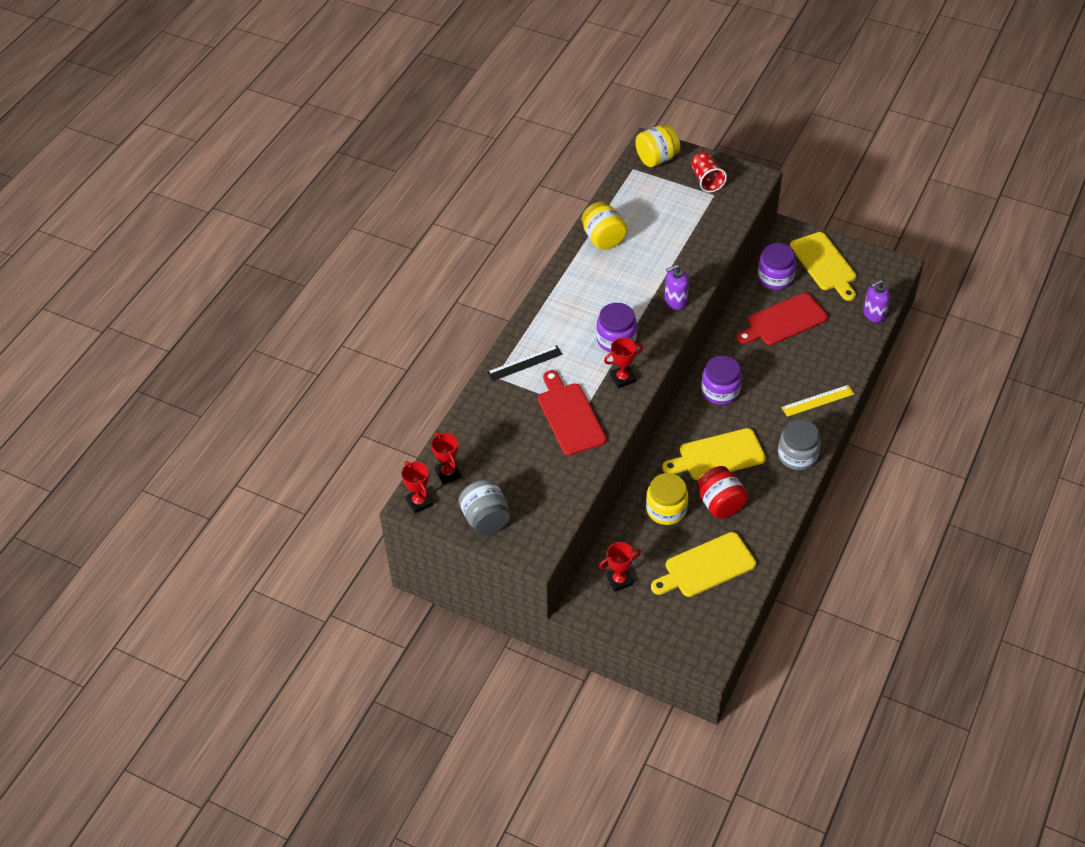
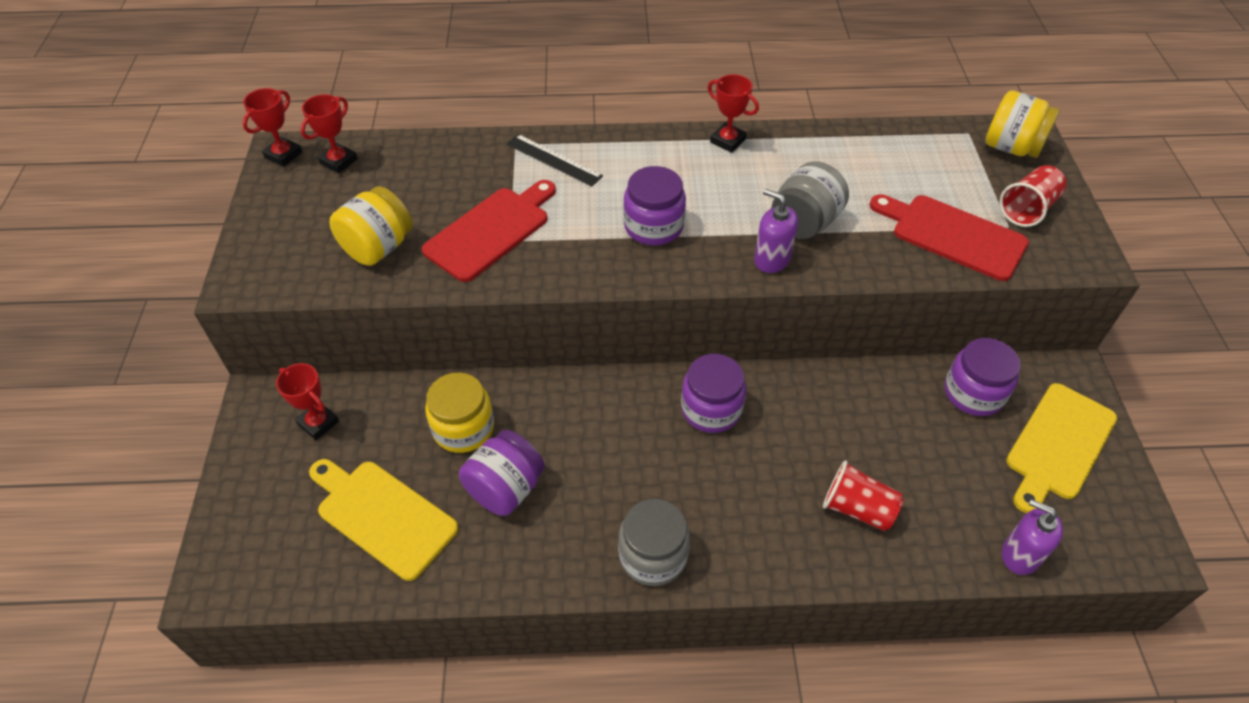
camera: 60 degrees right, 0 degrees up
(486, 519) = (280, 218): grey jar -> grey jar (804, 223)
(603, 238) = (820, 151): yellow jar -> yellow jar (378, 247)
(622, 378) = (589, 257): red trophy -> red trophy (727, 141)
(717, 456) = (591, 451): yellow cutting board -> none
(720, 504) = (505, 489): red jar -> purple jar
(784, 321) = (900, 435): red cutting board -> red cutting board (952, 235)
(816, 361) = (857, 508): none -> red cup
(817, 401) = (780, 542): yellow ruler -> none

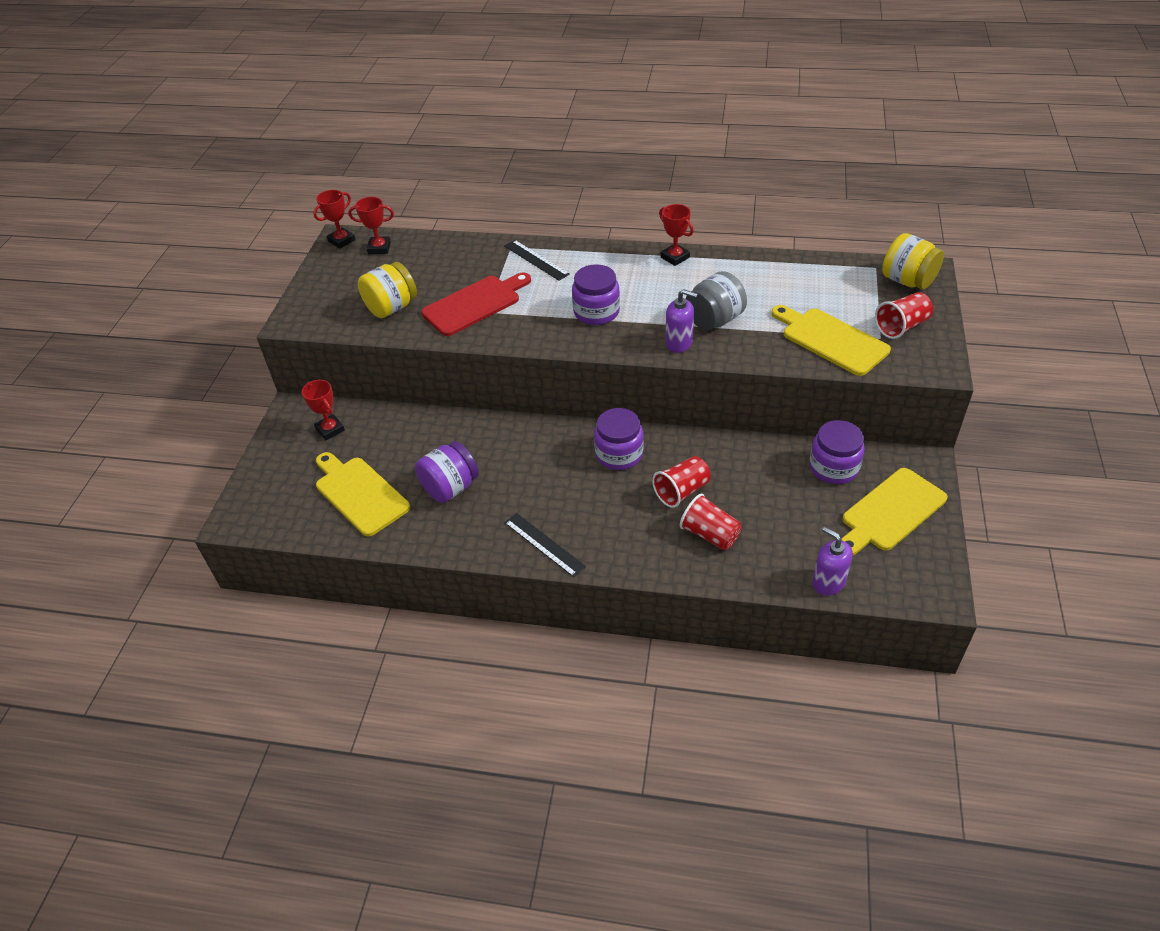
camera: 15 degrees right, 5 degrees down
(338, 161) = (379, 248): red trophy -> red trophy turned 45 degrees clockwise
(463, 428) = (431, 445): yellow jar -> none
(653, 555) = (544, 544): grey jar -> black ruler
(771, 259) = (679, 343): purple soap dispenser -> purple soap dispenser turned 150 degrees clockwise
(804, 451) = (682, 491): none -> red cup
(952, 235) = (830, 340): red cutting board -> yellow cutting board

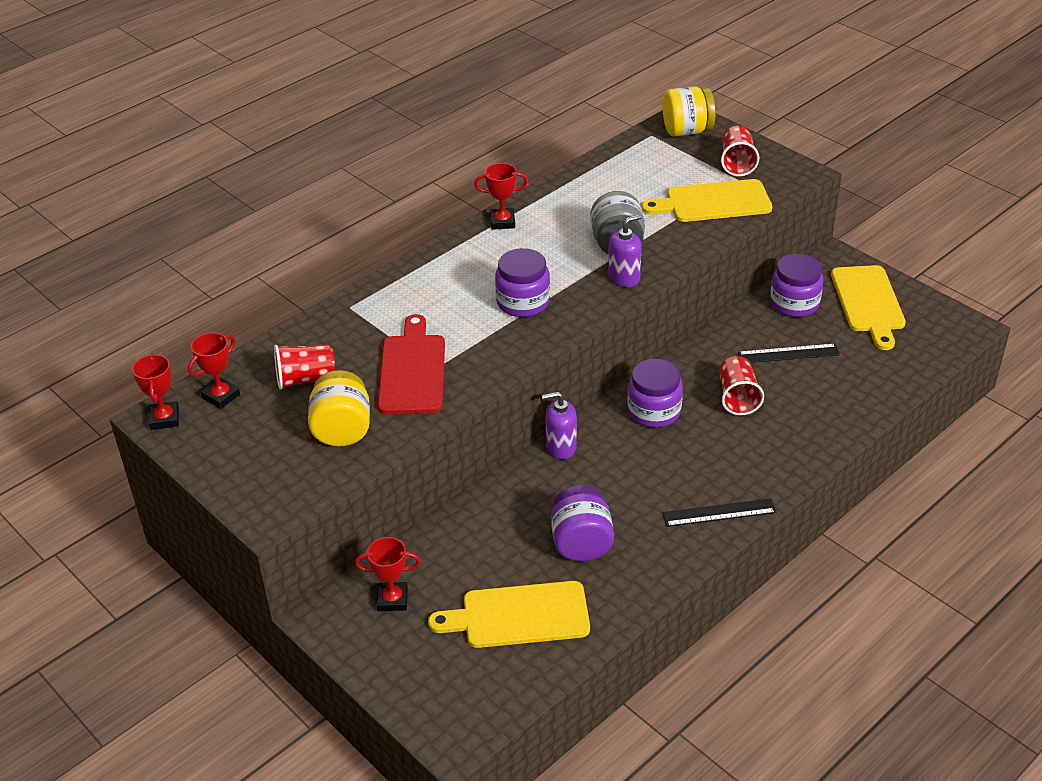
camera: 55 degrees left, 5 degrees down
(536, 260) = (394, 301): black ruler -> black ruler (788, 354)
(710, 534) = (802, 407): red cup -> red cup (305, 379)
(828, 582) = (909, 372): purple soap dispenser -> purple soap dispenser (561, 447)

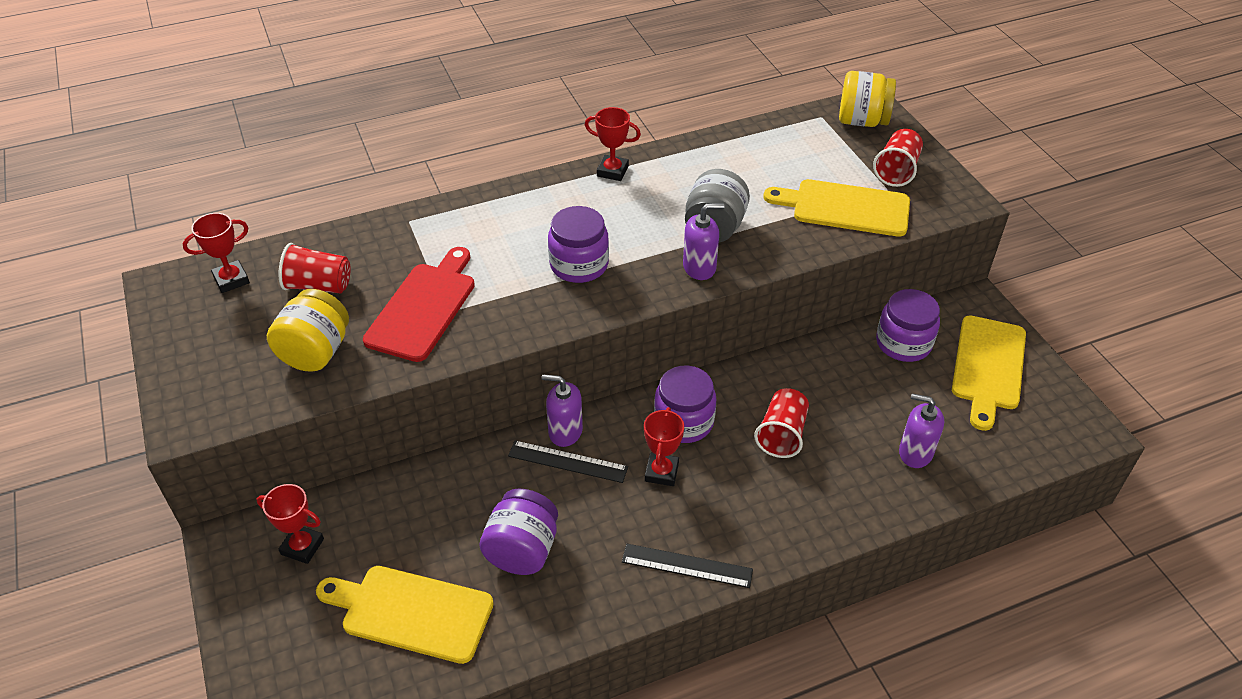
camera: 20 degrees right, 5 degrees up
(164, 419) = (167, 287): red trophy -> red trophy (661, 472)
(788, 354) = (865, 400): black ruler -> black ruler (567, 462)
(847, 380) = (915, 453): none -> purple soap dispenser

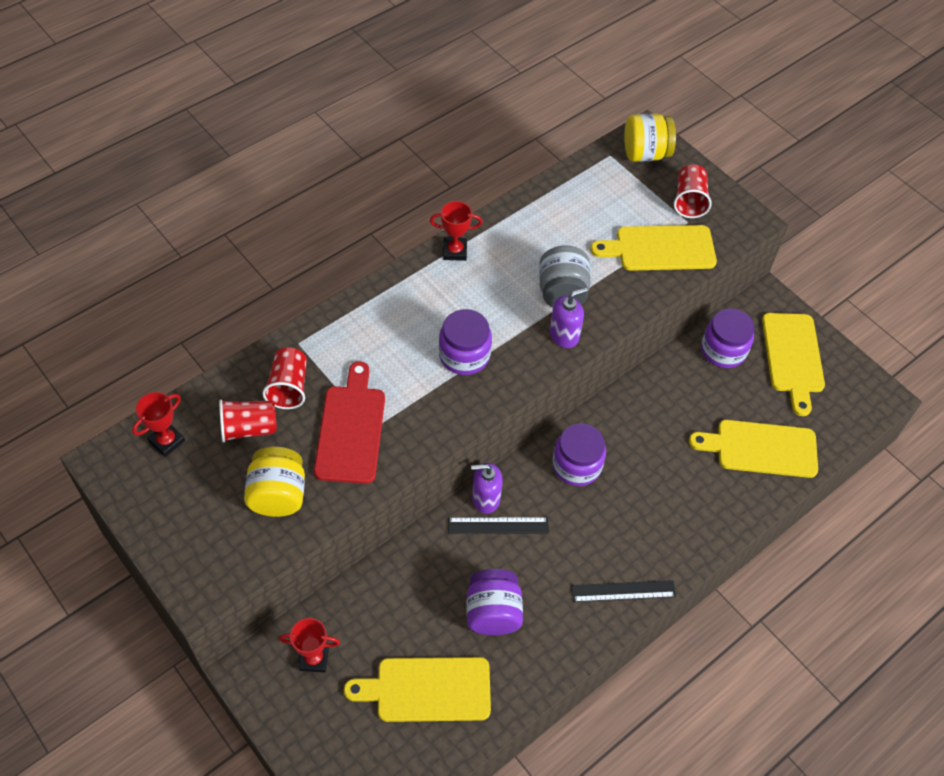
camera: 20 degrees left, 10 degrees up
(661, 472) = (575, 515): red trophy -> none
(782, 434) = (656, 458): red cup -> red cup (289, 387)
(915, 453) = (760, 448): purple soap dispenser -> yellow cutting board

